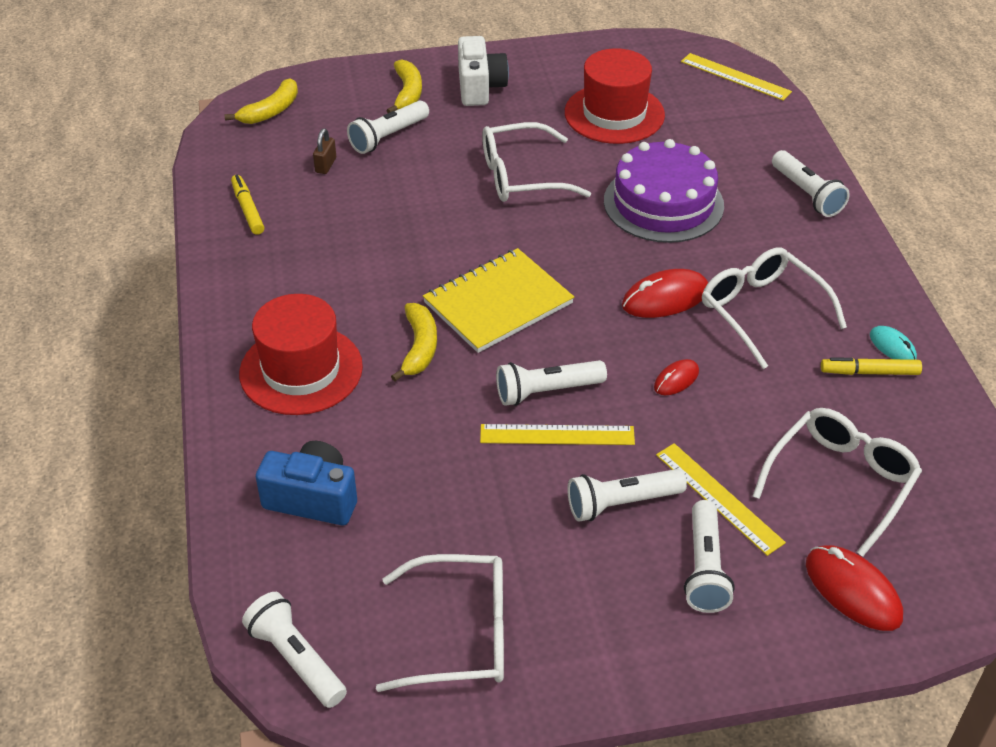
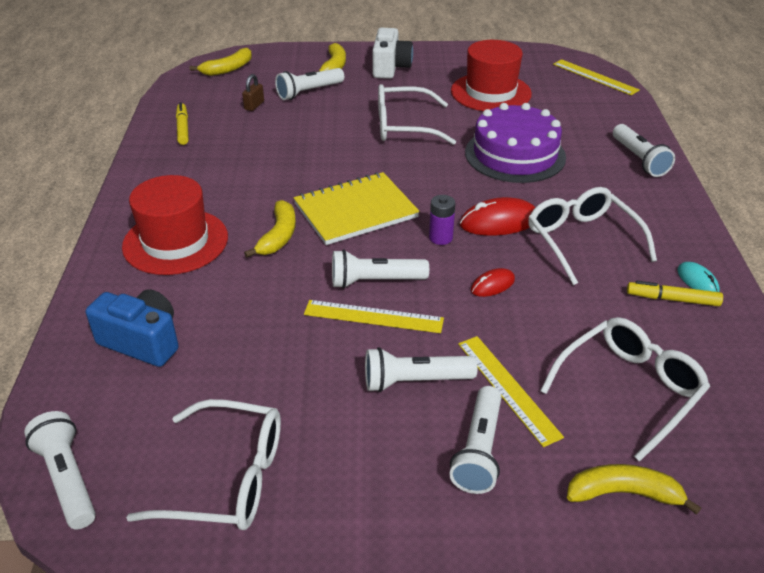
camera: 10 degrees right, 5 degrees down
(605, 327) = (440, 238): none -> purple battery
(853, 591) = (624, 493): red mouse -> yellow banana

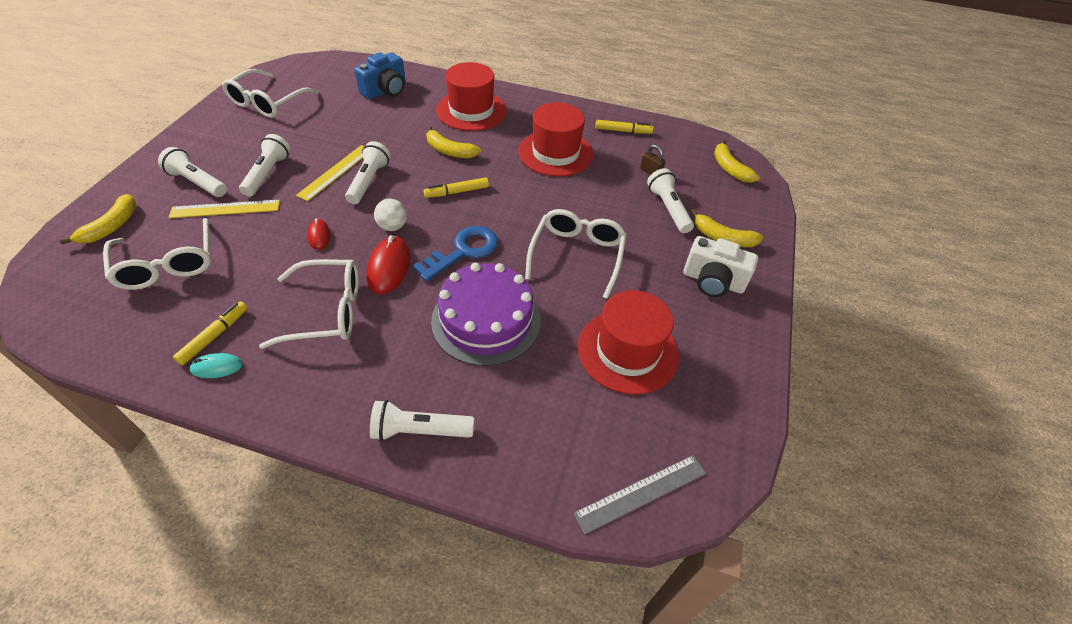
camera: 105 degrees right, 10 degrees up
(67, 479) = (311, 65): white flashlight -> none
(247, 162) = (555, 153): none -> red hat
(355, 211) = (457, 192): yellow notebook -> yellow marker
(440, 238) = (392, 226): purple battery -> white ball
(443, 184) = (463, 251): none -> blue key
(595, 77) = (641, 493): yellow ruler -> grey ruler

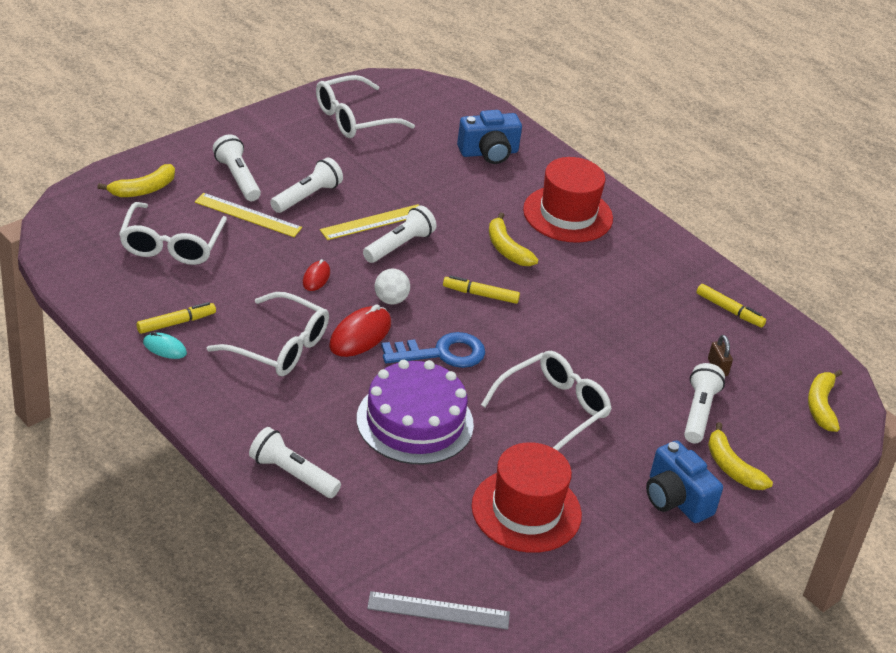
camera: 30 degrees right, 10 degrees down
(555, 153) = (624, 300): red hat -> none
(713, 281) = (676, 499): white camera -> blue camera

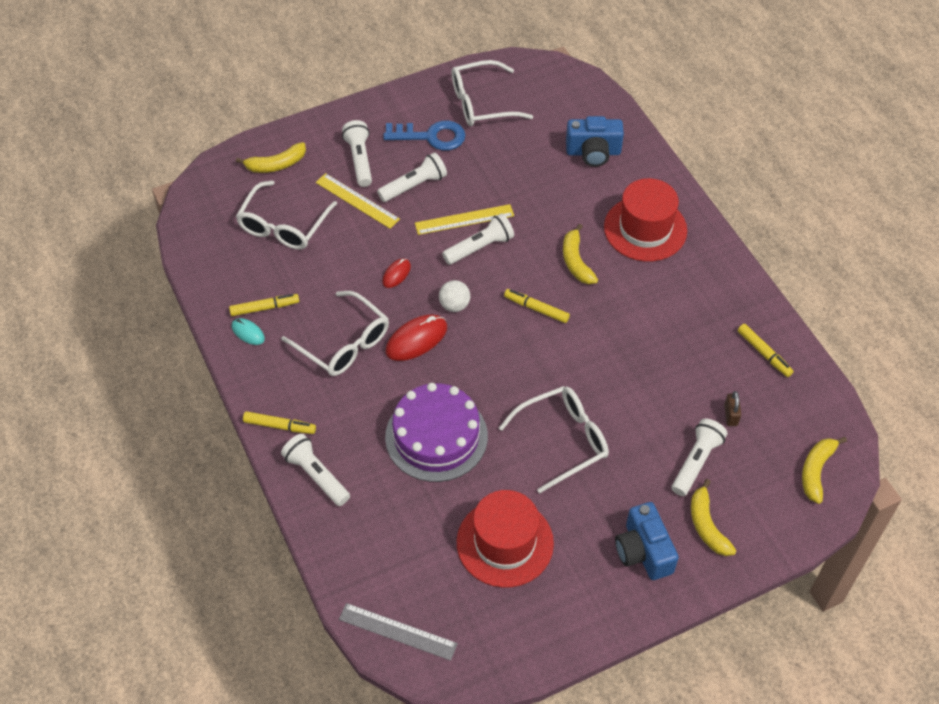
camera: 20 degrees right, 15 degrees up
(233, 432) = (280, 426): none -> yellow marker
(442, 353) = (482, 368): blue key -> blue key (431, 136)

